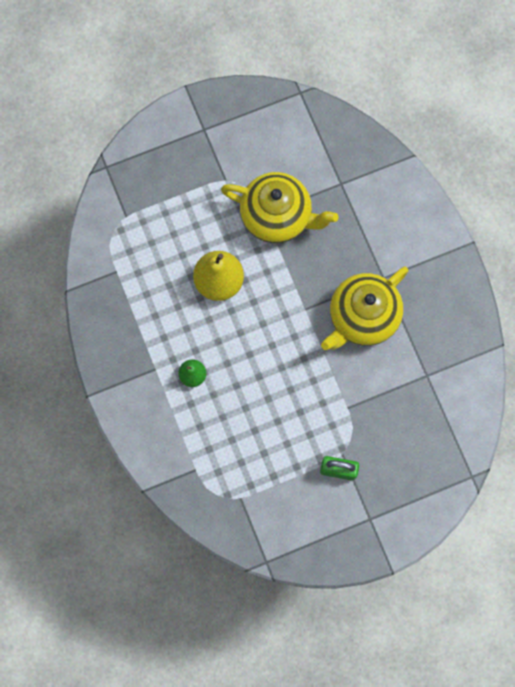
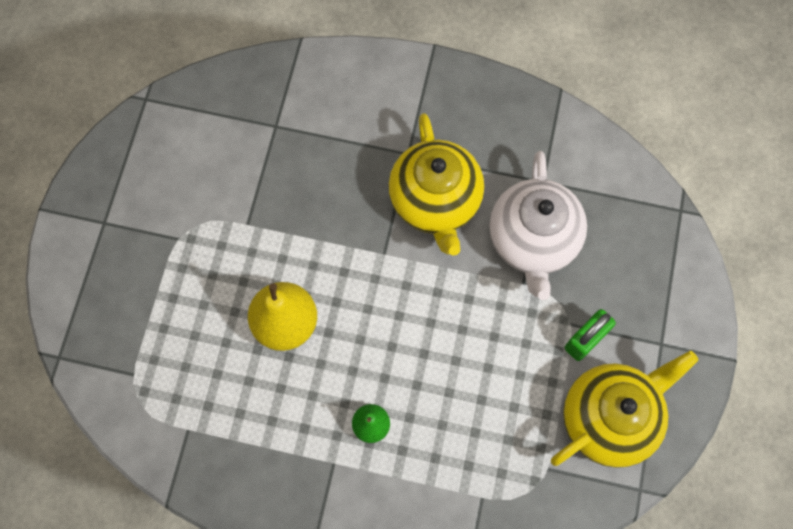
camera: 55 degrees left, 5 degrees down
(277, 216) = (261, 213): yellow teapot -> yellow teapot (609, 418)
(380, 395) = (533, 241): none -> white teapot

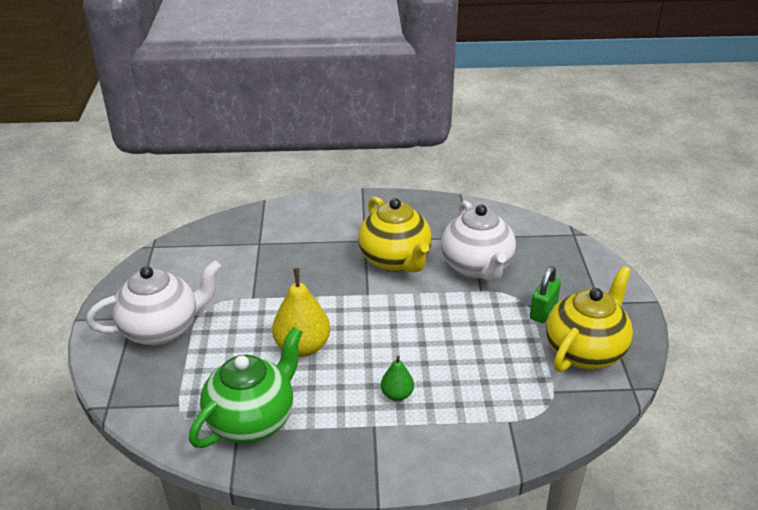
camera: 15 degrees left, 35 degrees down
(134, 251) = (162, 329): none -> white teapot
(206, 419) = (252, 420): none -> green teapot

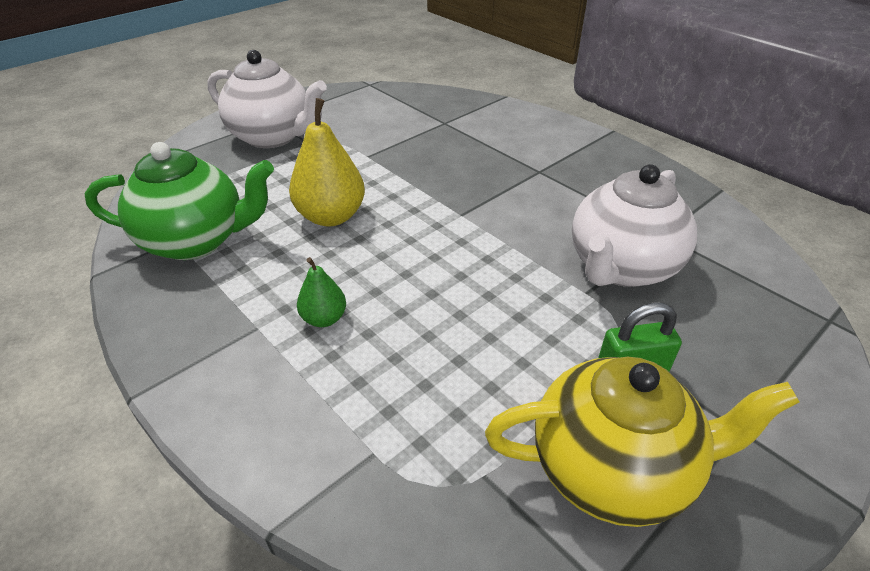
camera: 50 degrees right, 5 degrees up
(395, 260) = (539, 205): yellow teapot -> none

